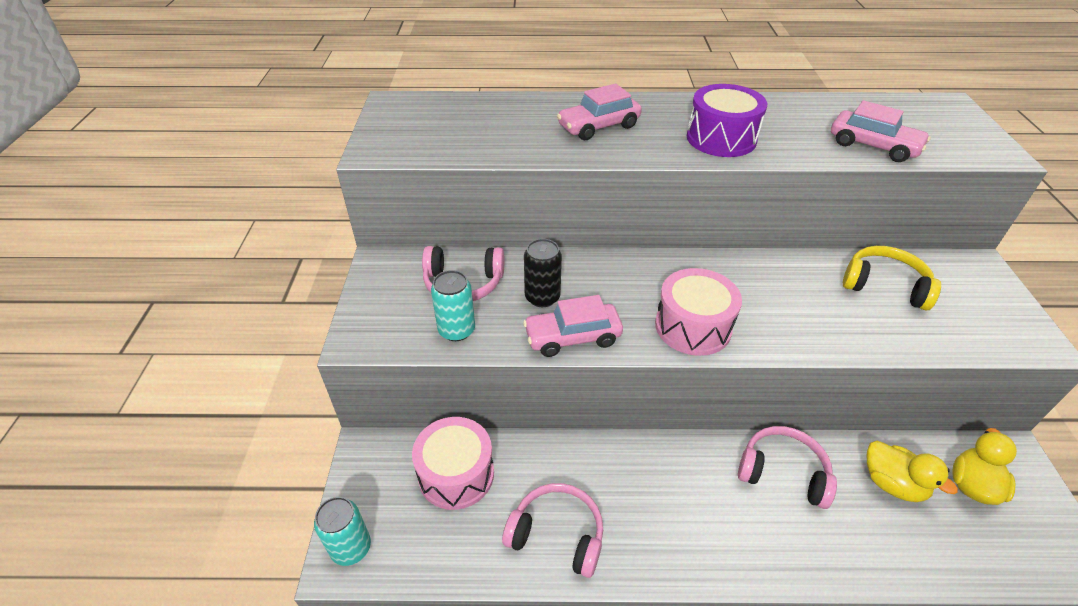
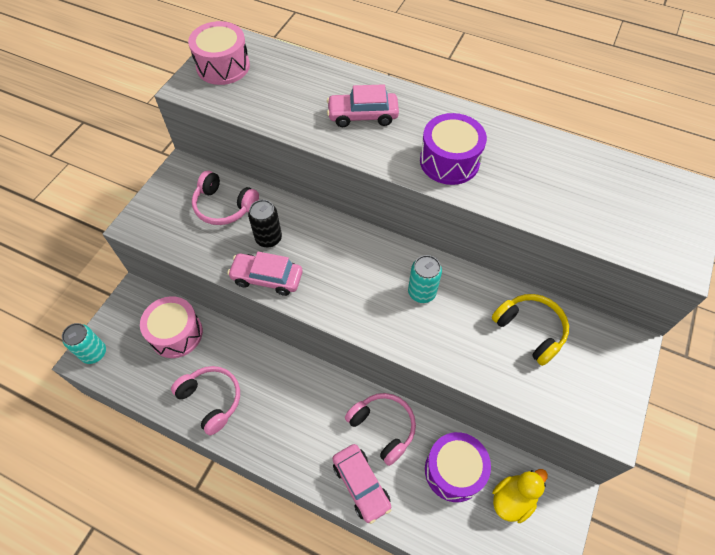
camera: 25 degrees right, 15 degrees up
(456, 330) = (197, 242): turquoise can -> turquoise can (422, 292)
(693, 326) = (354, 304): pink drum -> pink drum (223, 66)
(873, 146) = (572, 214): pink car -> pink car (361, 484)
(892, 483) = (454, 471): yellow duck -> purple drum

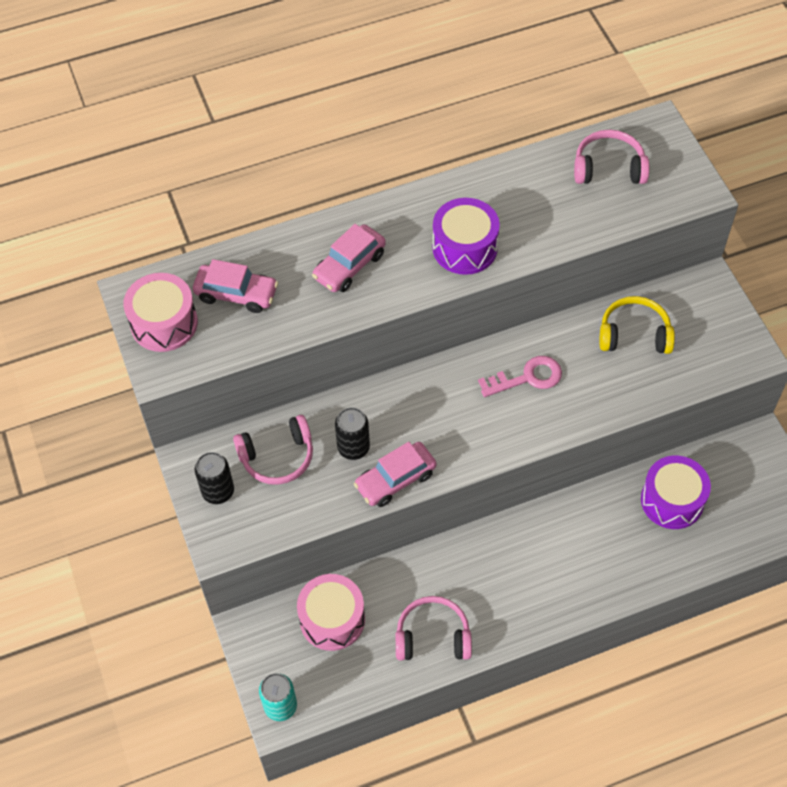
camera: 45 degrees left, 0 degrees up
(172, 196) = (218, 491): none -> black can
(361, 484) = (620, 576): pink car -> pink car (236, 294)
(383, 428) = (589, 521): pink headphones -> pink headphones (609, 168)
(422, 292) = (527, 378): turquoise can -> pink key
(512, 499) = (730, 479): yellow duck -> none

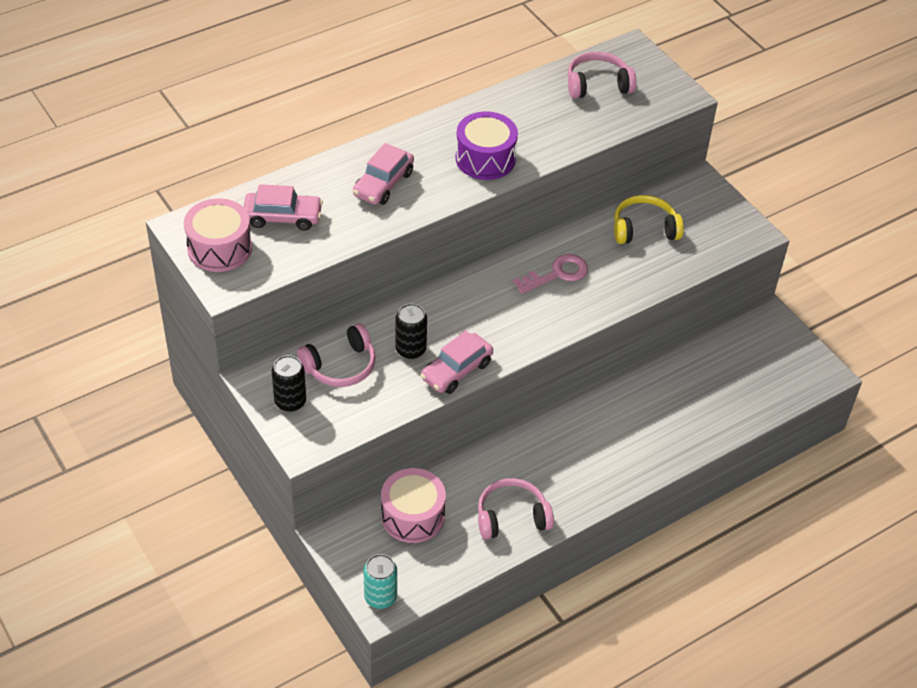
camera: 15 degrees left, 10 degrees down
(672, 500) = (703, 375): purple drum -> none

